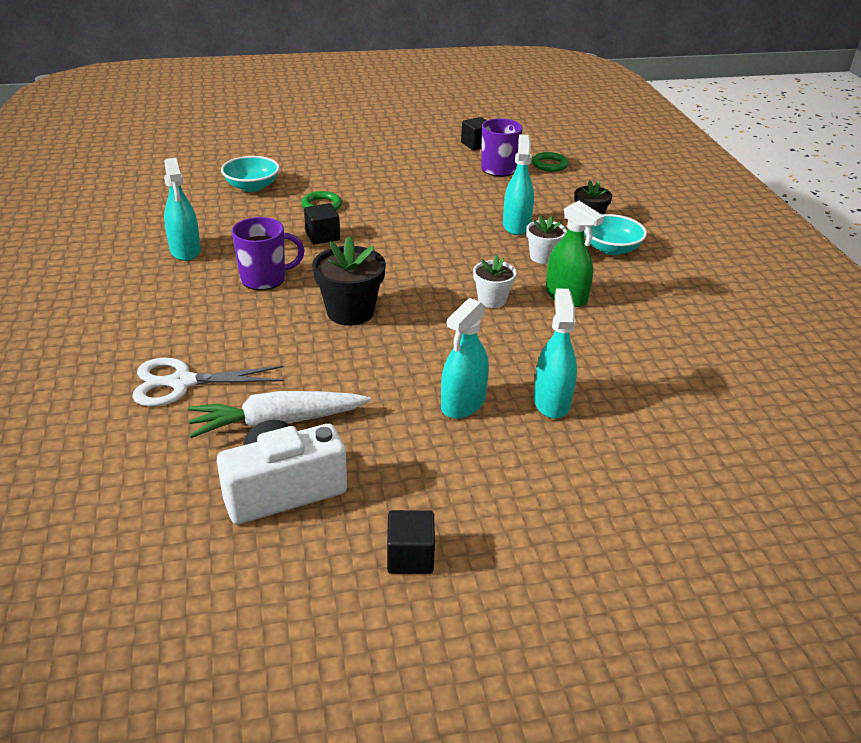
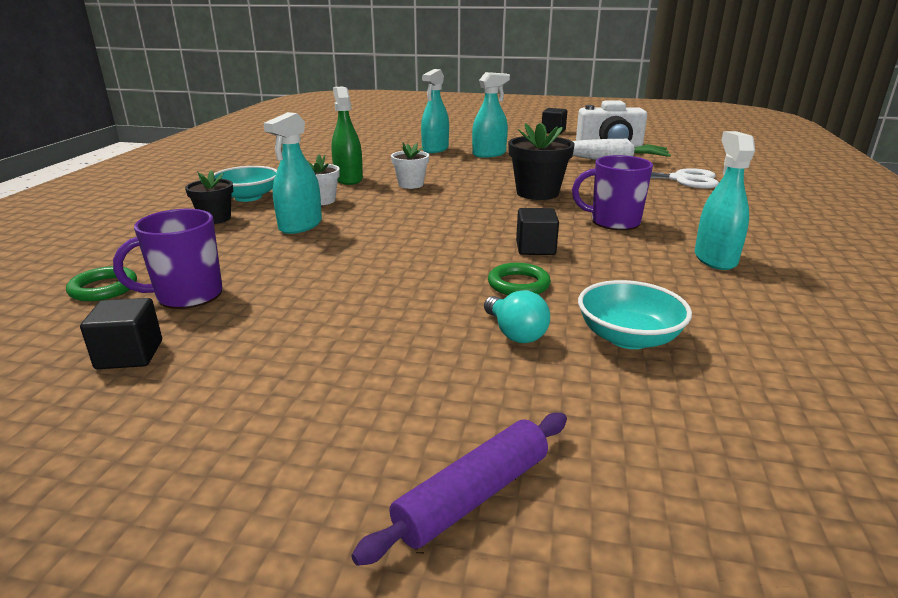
camera: 155 degrees left, 10 degrees down
(302, 133) = (473, 495): none -> purple rolling pin
(311, 179) = (515, 333): none -> turquoise light bulb

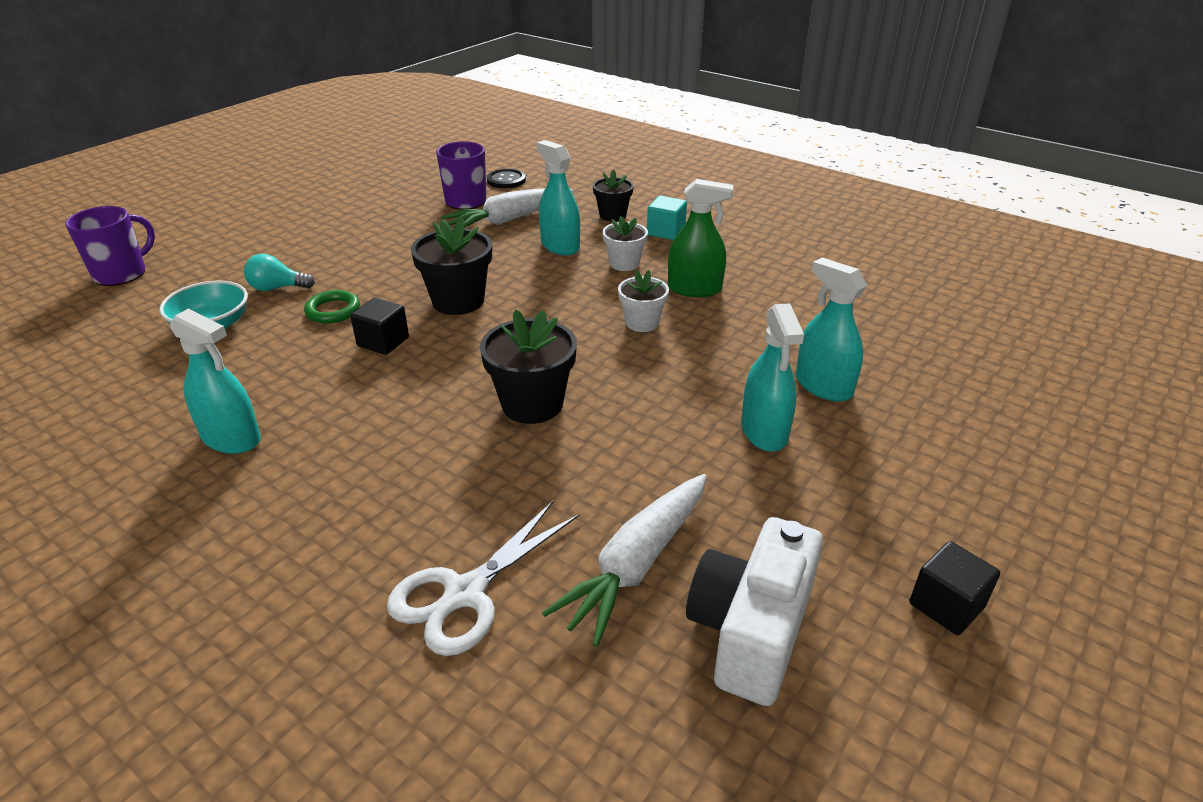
camera: 115 degrees right, 10 degrees up
(103, 288) = (506, 180): green ring -> black button
(129, 355) = (409, 186): black cube -> none
(243, 258) = (509, 219): none -> white carrot
(248, 197) = (666, 232): turquoise bowl -> turquoise cube
(441, 239) = (458, 301): none -> black flower pot
(473, 495) = (191, 243): purple rolling pin -> none
(613, 222) = (385, 419): purple mug -> purple mug (122, 274)

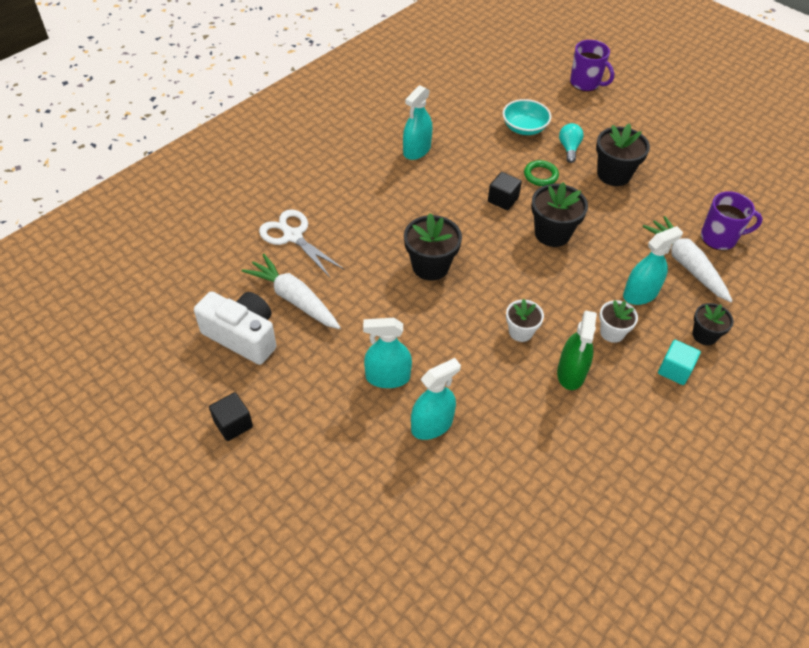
camera: 95 degrees right, 15 degrees up
(343, 257) = (613, 174): none -> black flower pot
(506, 180) = (769, 265): black button -> none

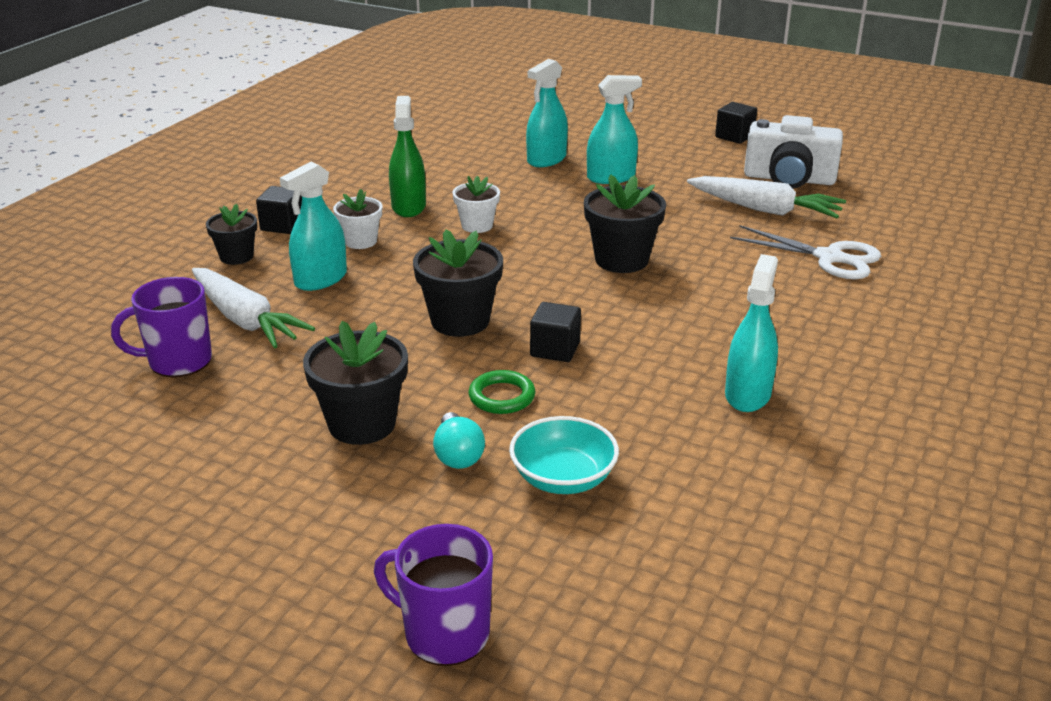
camera: 165 degrees right, 20 degrees down
(674, 370) = (283, 225): turquoise cube -> black cube

